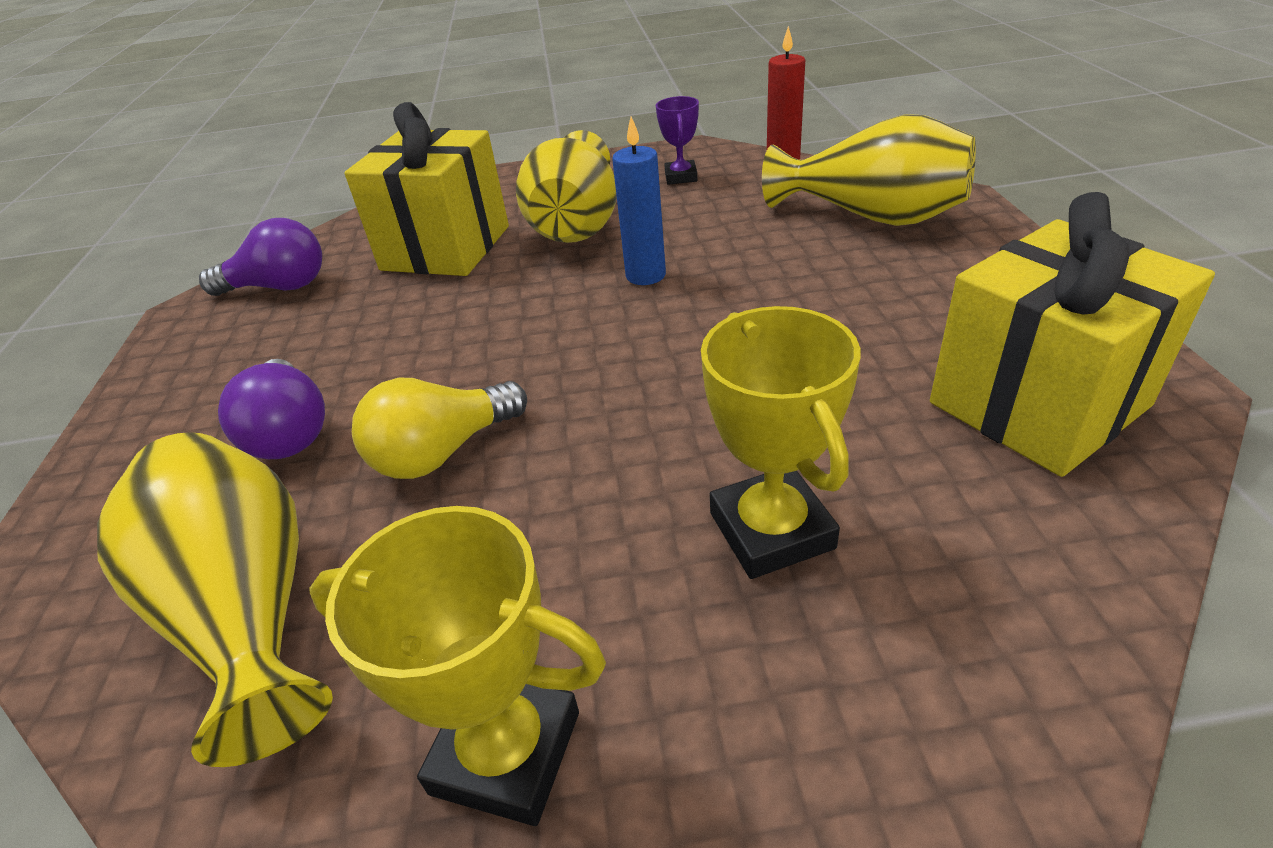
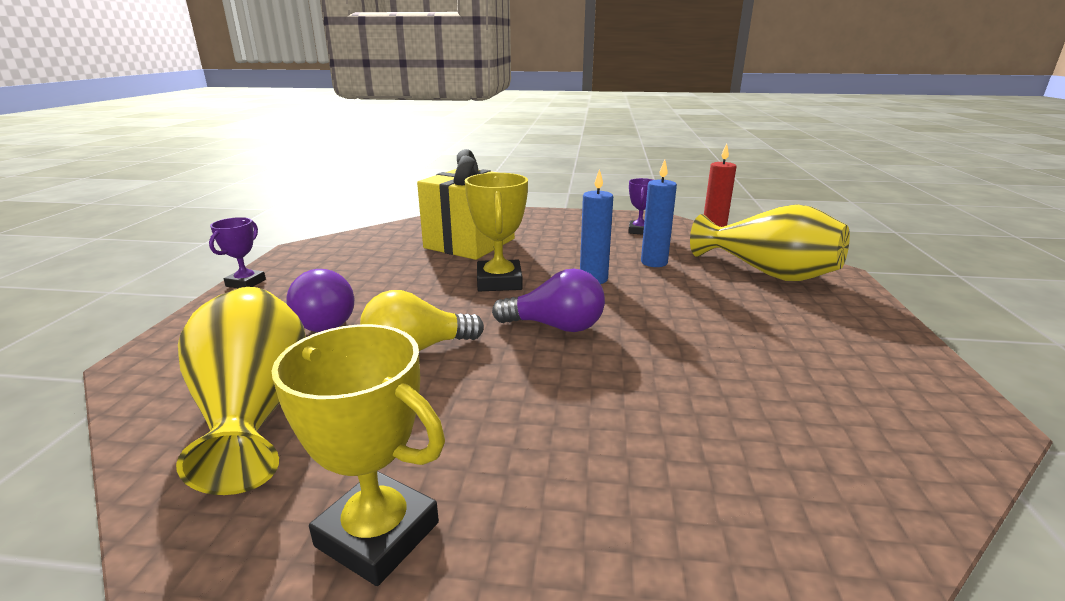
camera: 10 degrees right, 15 degrees down
(127, 393) = (246, 283): none -> purple trophy
(279, 287) = (360, 246): purple light bulb -> purple light bulb (555, 326)
(576, 225) = (558, 245): yellow vase -> none
(718, 229) = (654, 262): none -> blue candle
(771, 530) = (623, 443): yellow trophy -> yellow trophy (499, 282)
(1038, 404) = (862, 407): yellow gift -> none

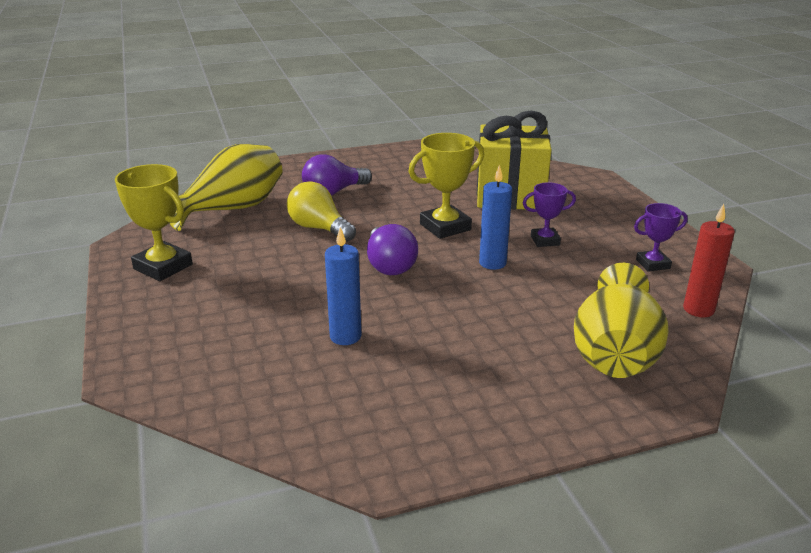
camera: 65 degrees right, 5 degrees up
(246, 283) = (360, 153): purple trophy -> purple trophy (545, 240)
(377, 534) = (163, 267): yellow trophy -> yellow trophy turned 60 degrees counterclockwise
(654, 262) = (567, 285): blue candle -> blue candle (345, 336)

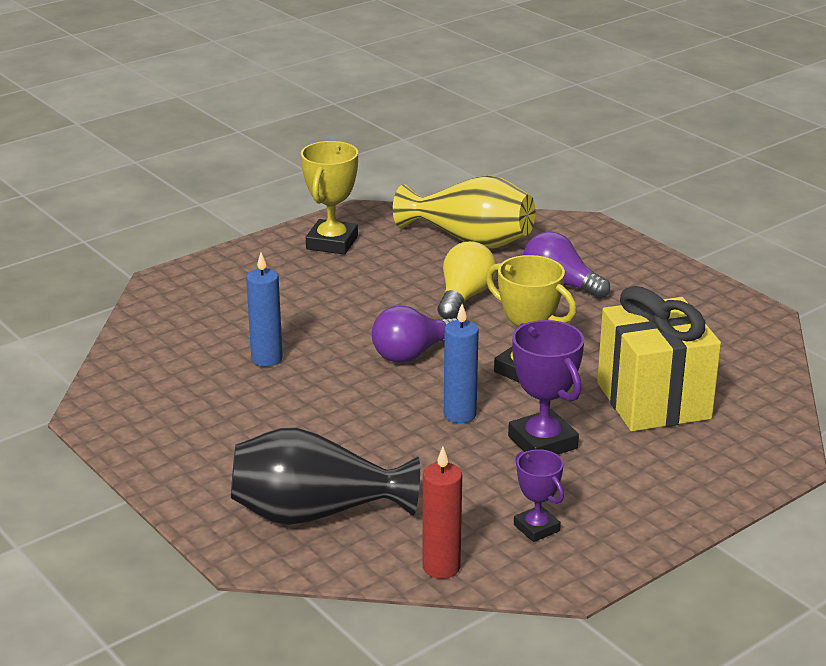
camera: 70 degrees right, 0 degrees up
(545, 240) = (542, 442): purple trophy -> purple trophy, size x1.65
(614, 353) = (315, 513): yellow vase -> black vase

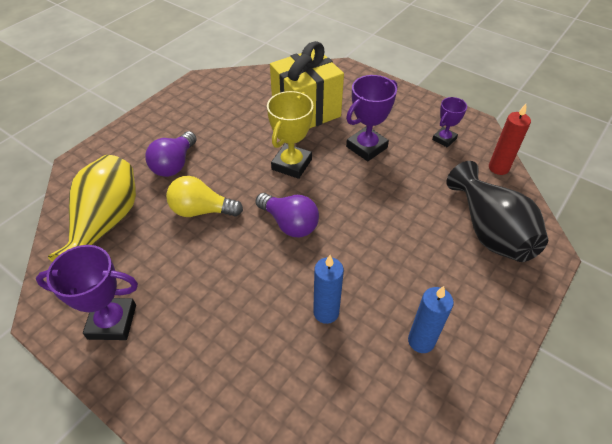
camera: 105 degrees left, 20 degrees up
(332, 243) = (112, 322): yellow trophy -> purple trophy
(460, 414) = (354, 186): blue candle -> blue candle (421, 341)

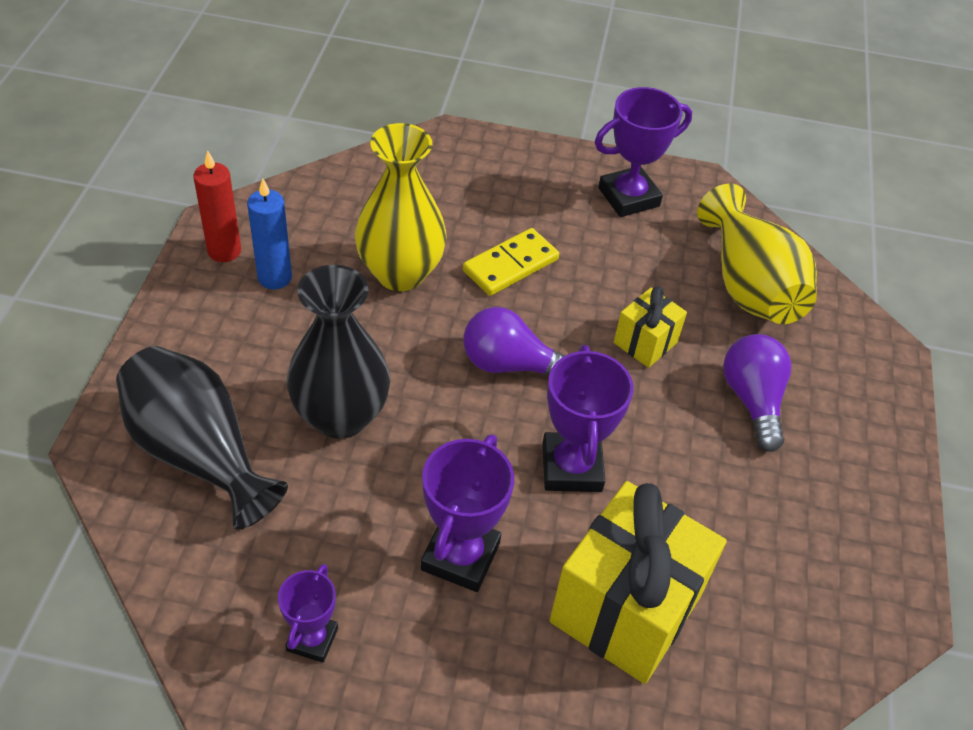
camera: 150 degrees right, 0 degrees up
(201, 210) = (645, 342): yellow light bulb -> yellow gift
(244, 291) = (510, 265): none -> yellow domino
(291, 164) = (571, 467): yellow trophy -> purple trophy
(326, 312) = (400, 273): blue candle -> yellow vase
(402, 226) = (341, 416): none -> black vase
(498, 168) = (189, 599): red candle -> red candle (224, 251)

